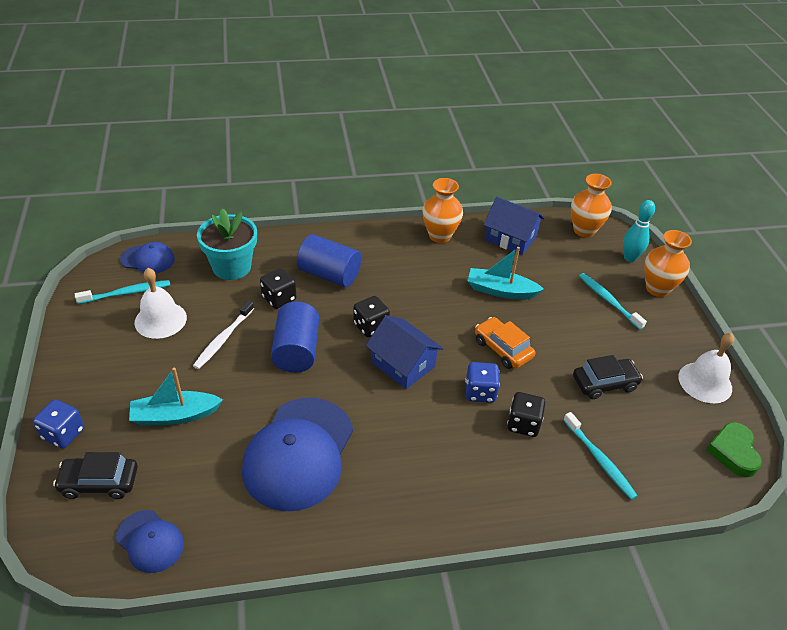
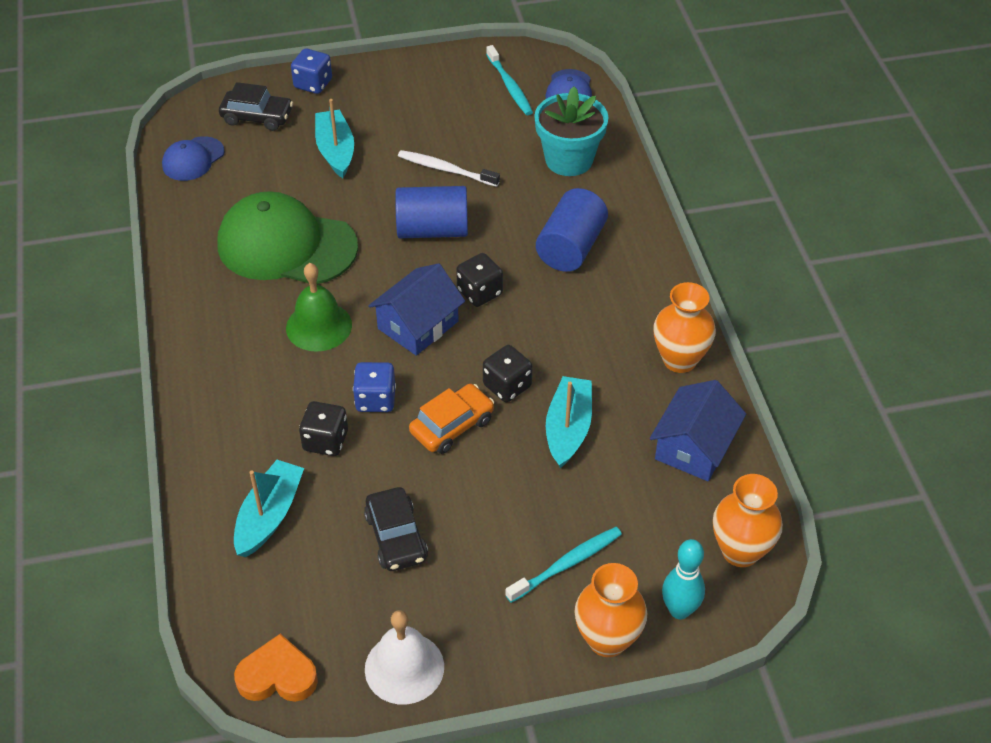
camera: 90 degrees right, 5 degrees up
(99, 482) = (257, 117): black car -> black car turned 105 degrees clockwise
(160, 320) = (471, 118): white bell -> none
(279, 298) = (518, 206): black dice -> black dice (507, 386)
(299, 453) = (286, 246): blue cap -> green cap
(401, 428) = (319, 326): none -> green bell
(599, 460) = (269, 515): turquoise toothbrush -> turquoise boat
(733, 452) = (277, 676): green heart -> orange heart

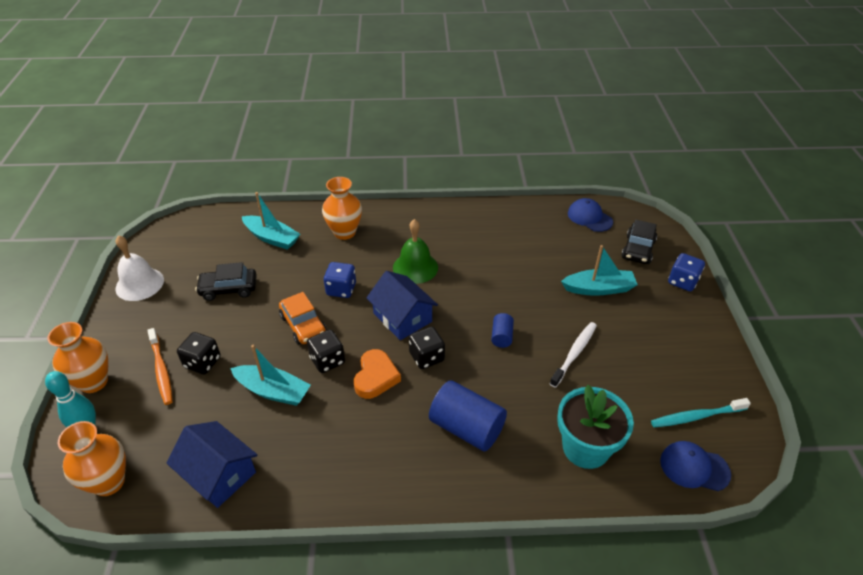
camera: 100 degrees right, 5 degrees down
(277, 676) = (168, 236): orange heart -> orange heart (375, 377)
(286, 246) = (496, 257): green cap -> none
(325, 441) = (316, 264): black dice -> black dice (202, 362)
(432, 230) = (501, 337): blue cylinder -> blue cylinder, size x0.51
(567, 564) = (161, 370): turquoise toothbrush -> orange toothbrush
(679, 360) = (313, 485): orange vase -> orange vase (344, 232)

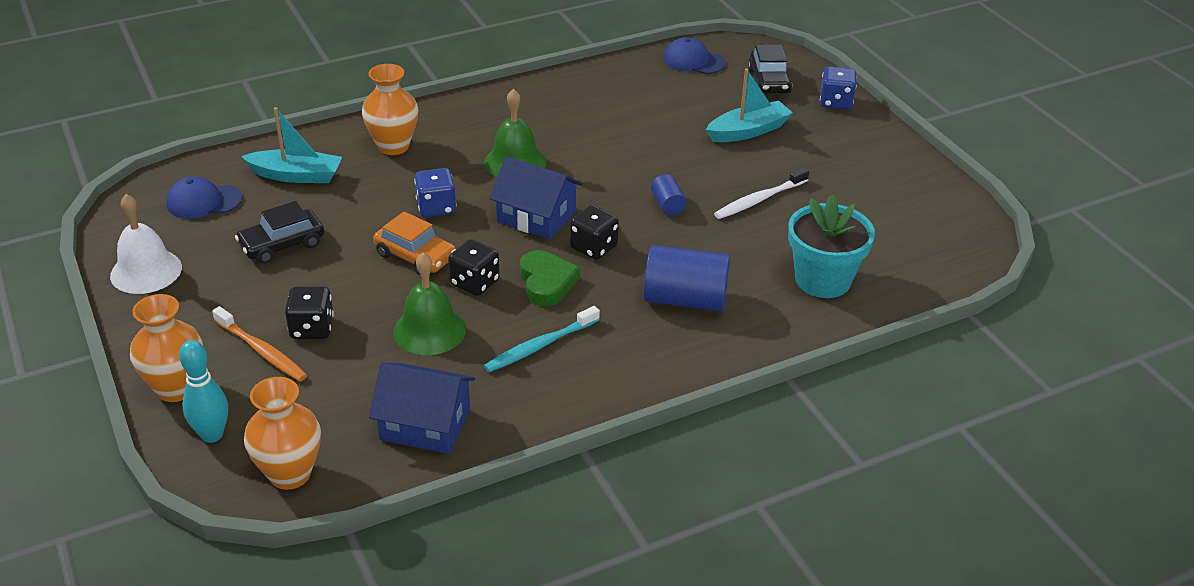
camera: 25 degrees left, 5 degrees down
(273, 391) = (429, 330): turquoise boat -> green bell
(375, 377) = (546, 282): orange heart -> green heart
(574, 353) = (759, 200): white toothbrush -> white toothbrush turned 135 degrees counterclockwise
(694, 467) = (939, 265): blue cap -> blue cap (204, 201)
(696, 416) = (917, 222): turquoise toothbrush -> turquoise toothbrush (540, 346)

